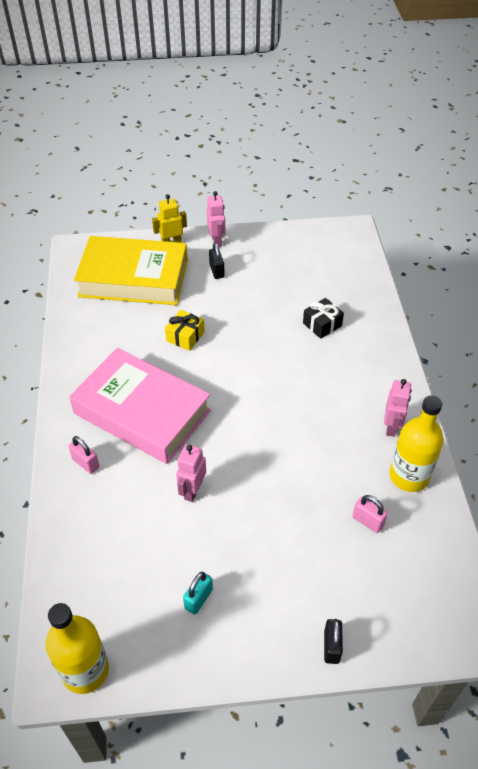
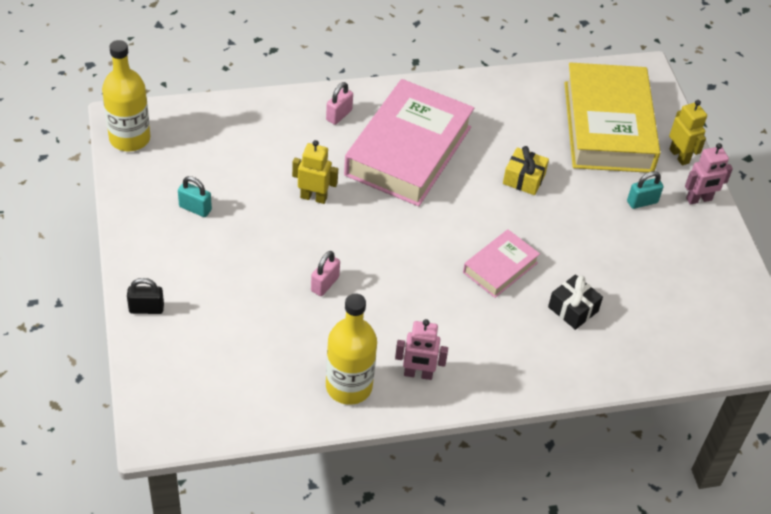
camera: 80 degrees right, 0 degrees up
(192, 490) = (313, 197): pink robot -> yellow robot
(216, 271) = (642, 202): black padlock -> turquoise padlock
(280, 363) = (500, 267): none -> pink book
(368, 521) = (286, 344): pink padlock -> pink padlock (325, 284)

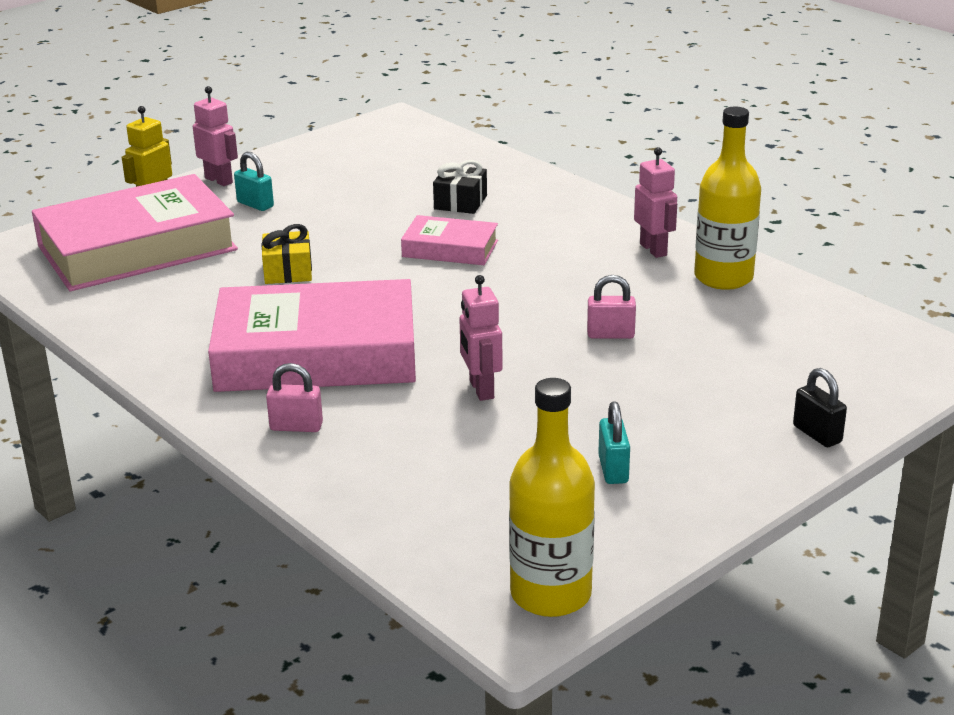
camera: 115 degrees left, 20 degrees down
(313, 197) = (481, 390): yellow robot -> pink robot
(608, 126) = (137, 248): yellow book -> pink book

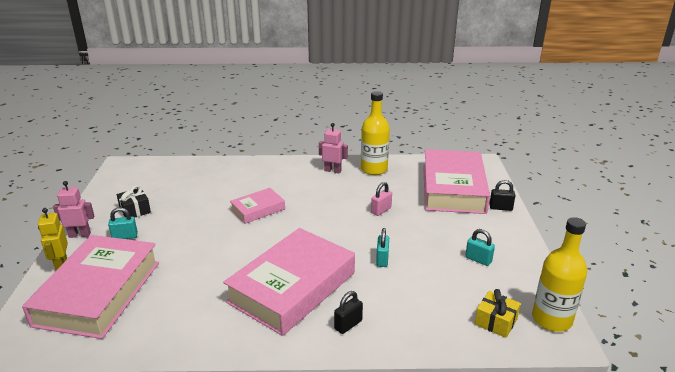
camera: 50 degrees left, 0 degrees up
(288, 271) = (205, 258): yellow gift -> yellow gift (495, 322)
(296, 426) = (348, 325): pink padlock -> black padlock
(460, 202) = (224, 188): black gift -> black gift (135, 210)
(481, 390) = (382, 259): pink robot -> turquoise padlock
(798, 367) = (453, 188): none -> pink book

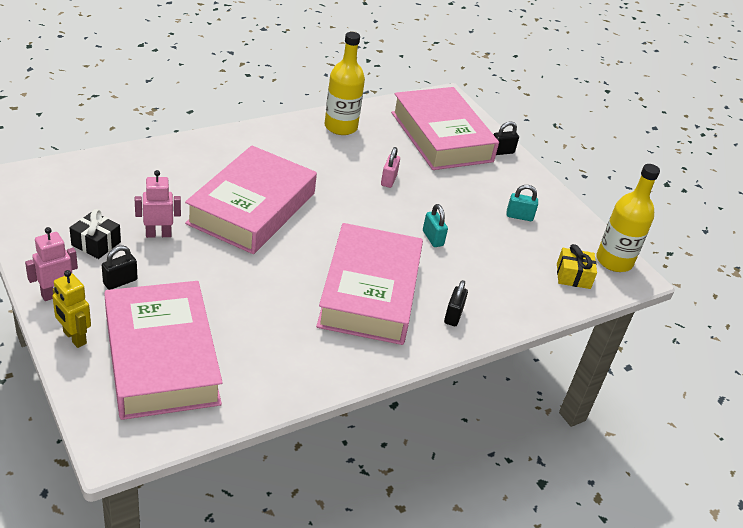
camera: 35 degrees left, 10 degrees up
(125, 236) = (120, 282): turquoise padlock -> black padlock
(258, 209) = (252, 208): pink book -> pink book, size x2.03
(333, 170) = (295, 137): pink robot -> pink robot (158, 234)

